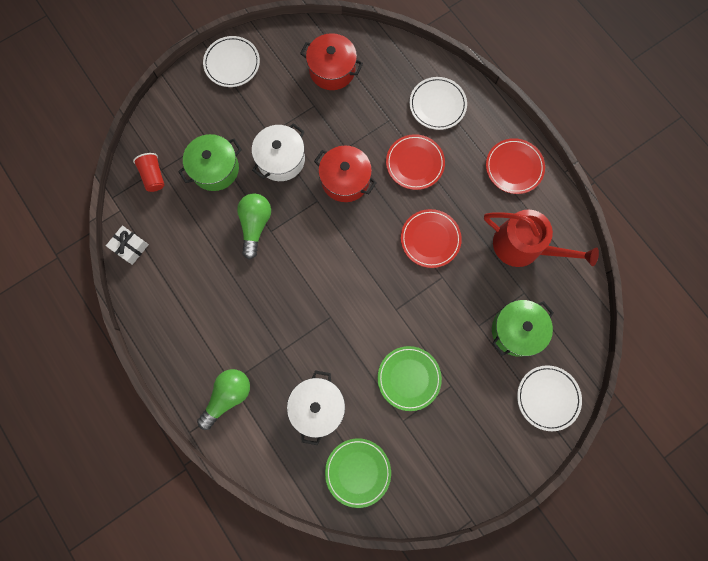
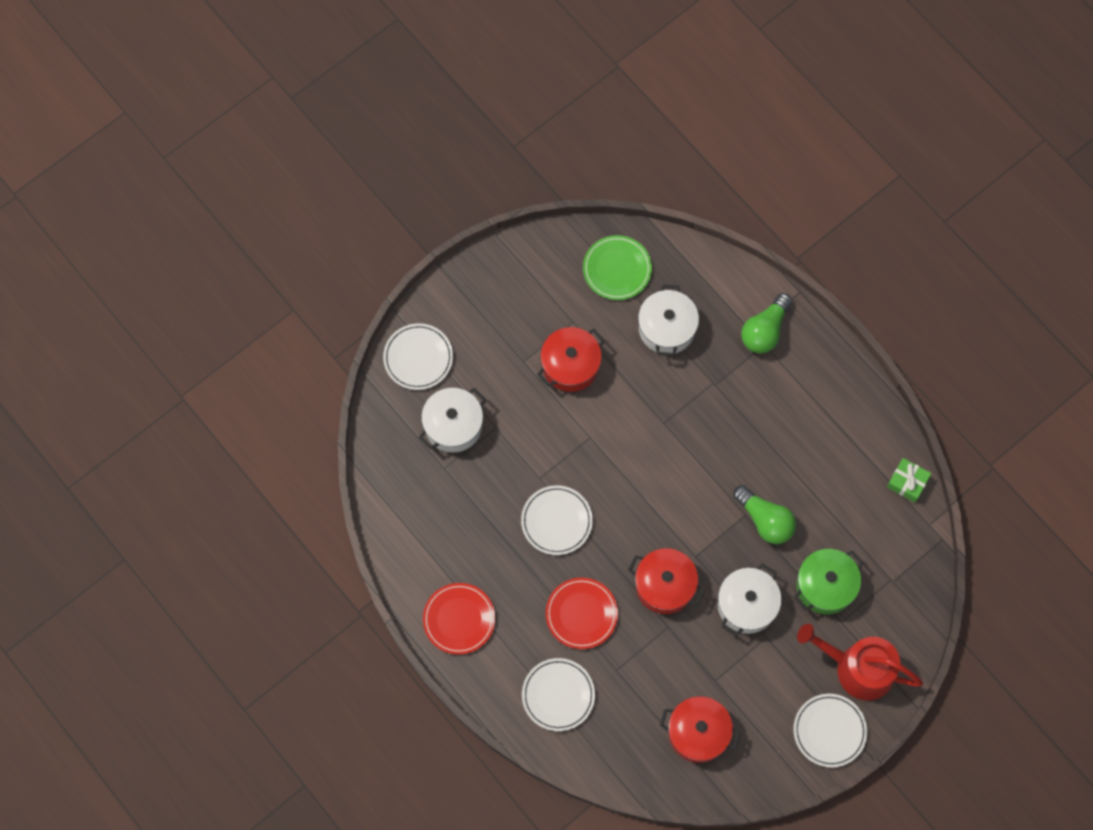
camera: 175 degrees right, 5 degrees down
(130, 247) = (907, 482): white gift -> green gift
(153, 176) = (898, 570): red cup -> none
(255, 225) = (765, 520): green light bulb -> green light bulb turned 45 degrees counterclockwise
(409, 378) = (570, 365): green plate -> red pot
(430, 239) = (556, 521): red plate -> white plate
(516, 331) = (453, 425): green pot -> white pot
(524, 246) = (446, 522): red watering can -> red watering can (857, 668)

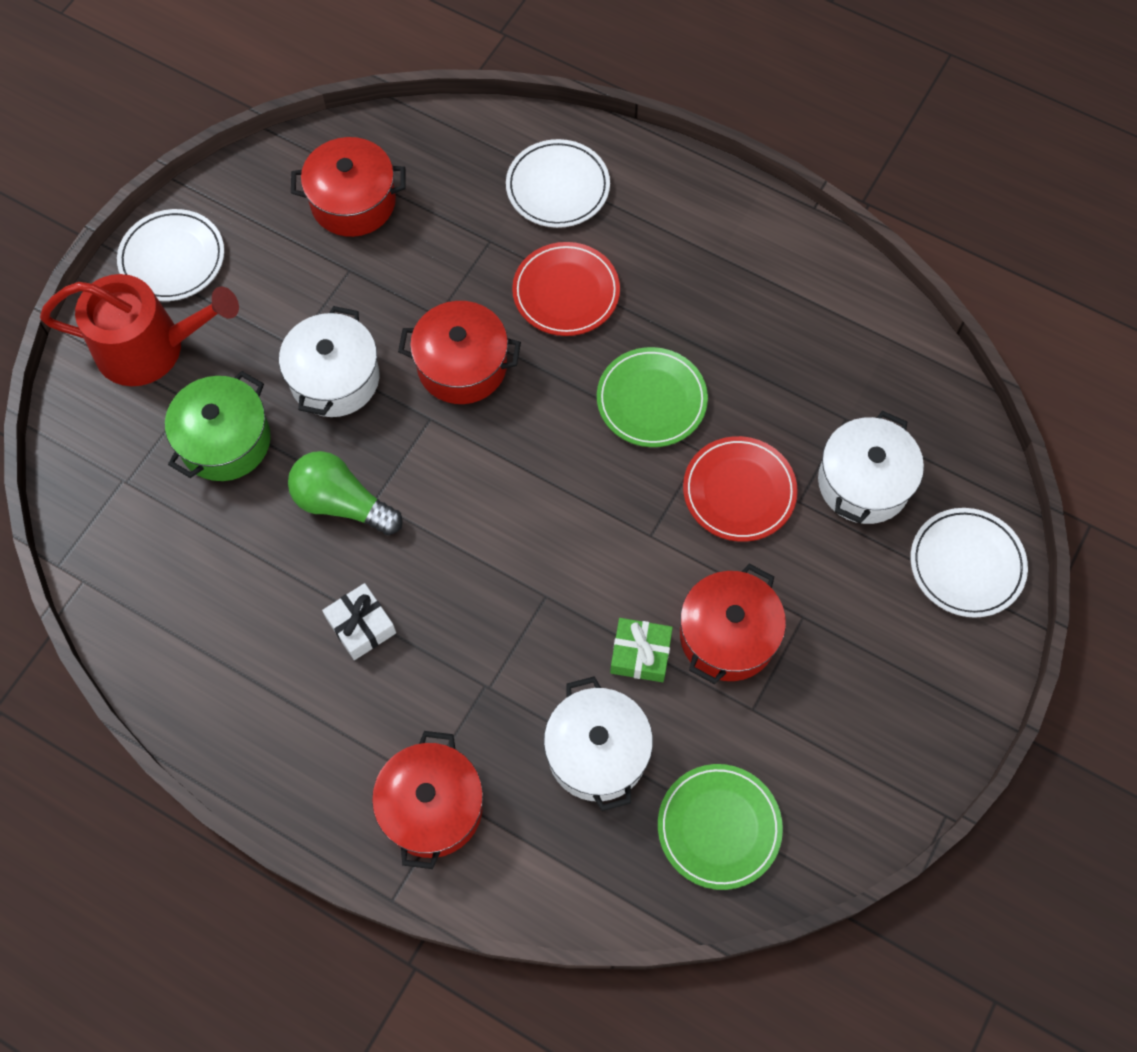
camera: 160 degrees right, 5 degrees down
(459, 619) = (730, 233): red plate -> red plate (739, 491)
(556, 521) = (651, 400): white plate -> green plate
(765, 330) = (432, 807): green light bulb -> red pot
(775, 442) = (361, 626): none -> white gift
(907, 482) = (132, 634): green gift -> green gift (640, 654)

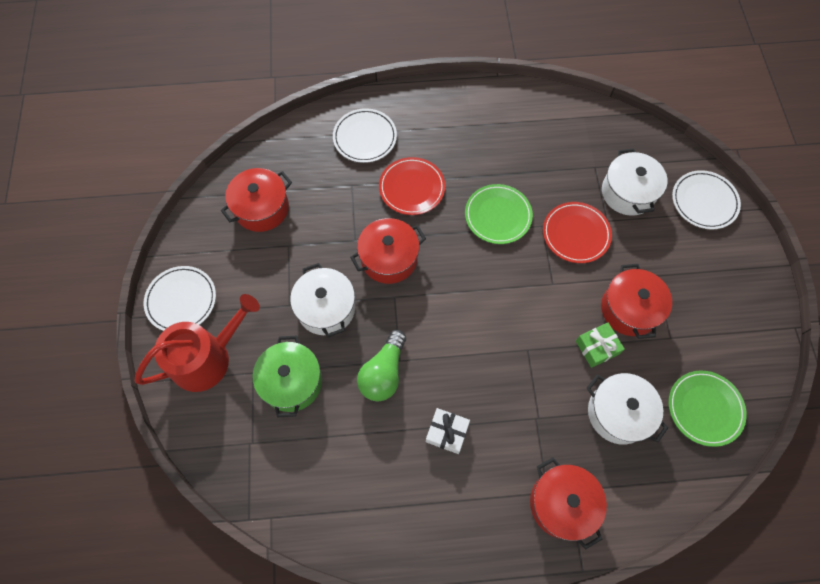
camera: 35 degrees left, 0 degrees up
(342, 503) = (383, 373): green light bulb -> green light bulb turned 60 degrees counterclockwise

